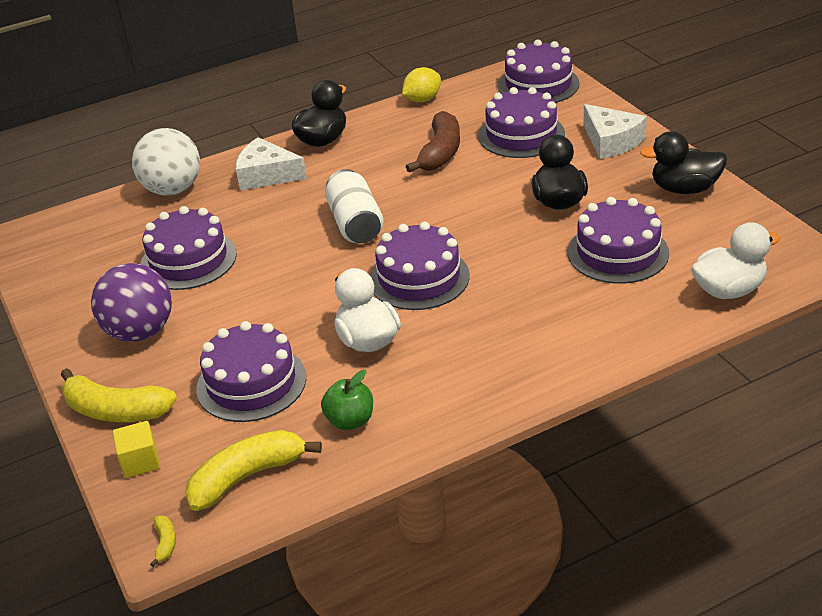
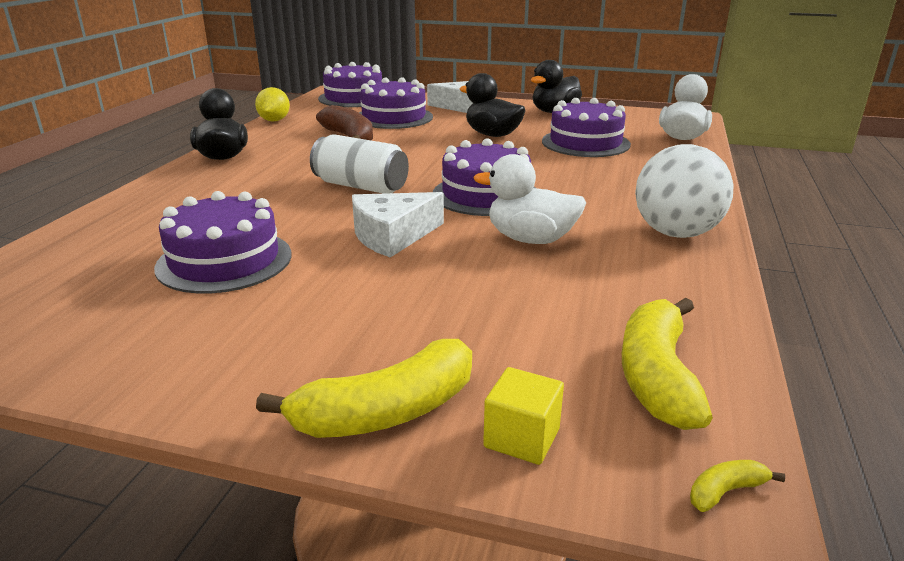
camera: 50 degrees left, 10 degrees down
(140, 332) = (275, 333): purple ball -> none
(165, 543) = (725, 491): yellow banana -> yellow banana turned 60 degrees counterclockwise
(172, 189) = (100, 225): white ball -> white ball (676, 233)
(251, 383) = (494, 310): purple cake -> none
(266, 175) = (203, 187): white cheese -> white cheese (392, 235)
(350, 421) = (639, 289): green apple -> none

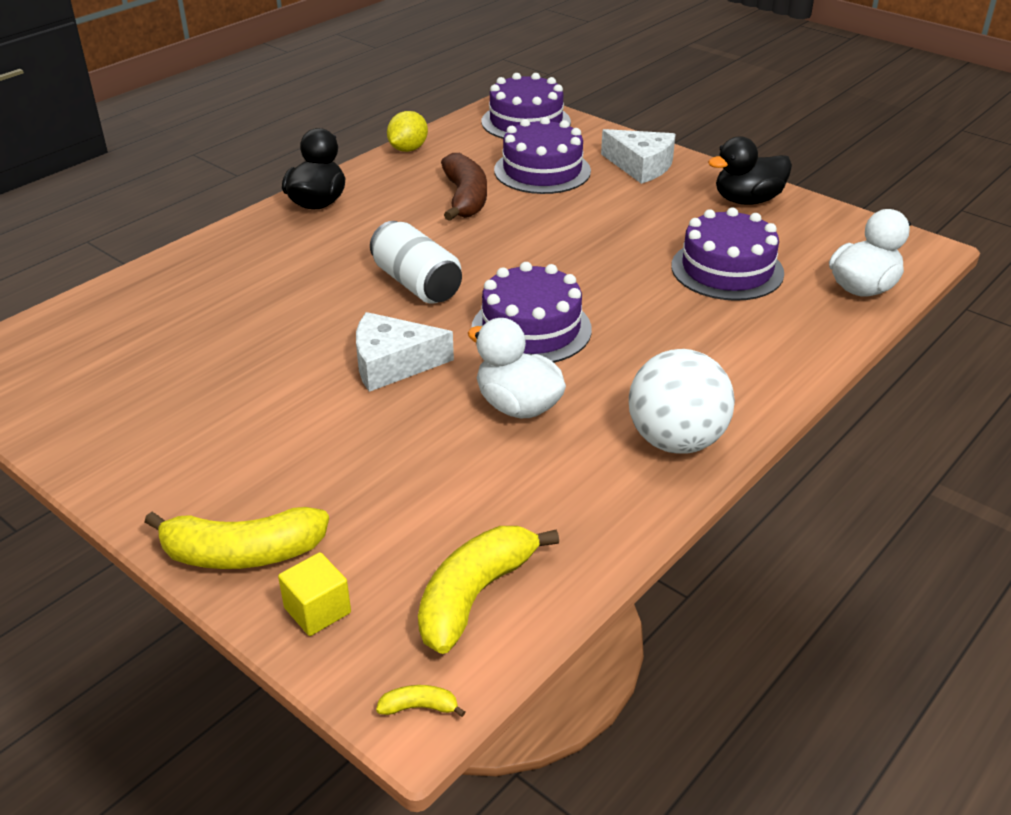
camera: 25 degrees right, 10 degrees up
(224, 260) = (230, 355): purple cake -> none
(492, 135) = (628, 229): black duck -> none

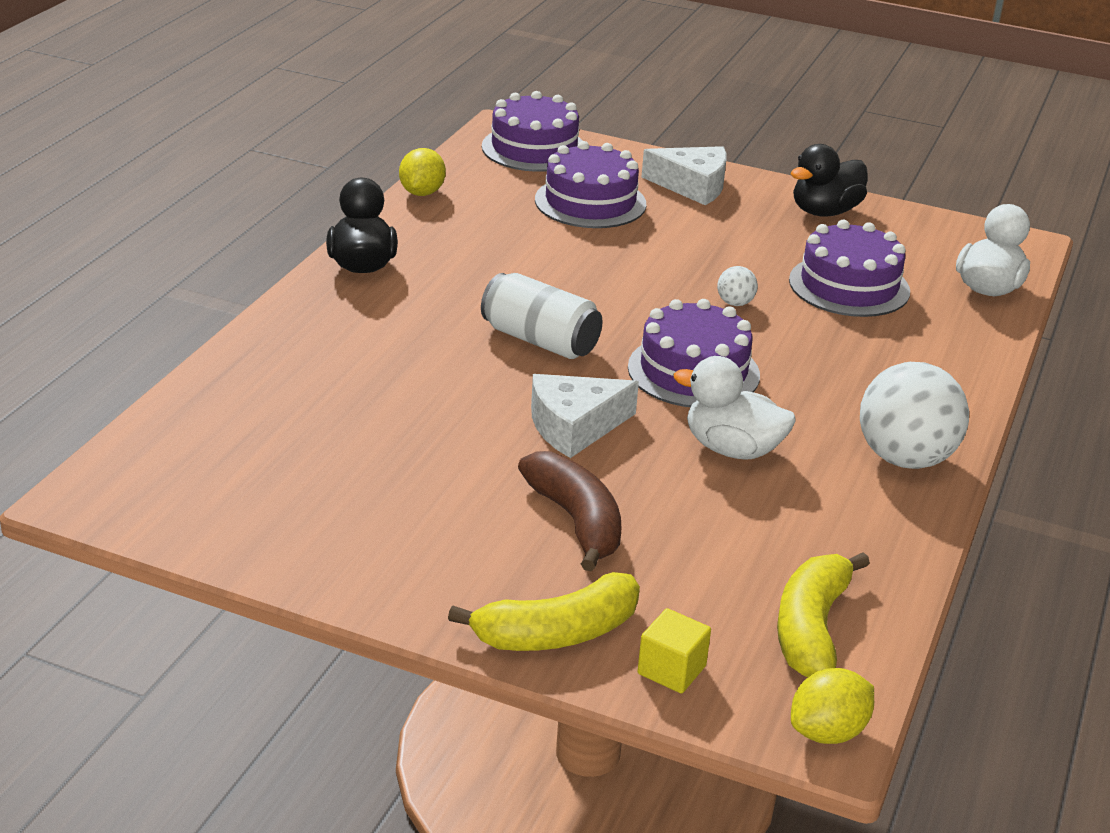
camera: 20 degrees left, 5 degrees down
(419, 707) = (827, 732): yellow banana -> yellow lemon
(465, 198) = (527, 242): brown banana -> brown banana (576, 521)
(610, 272) = (735, 303): none -> white ball

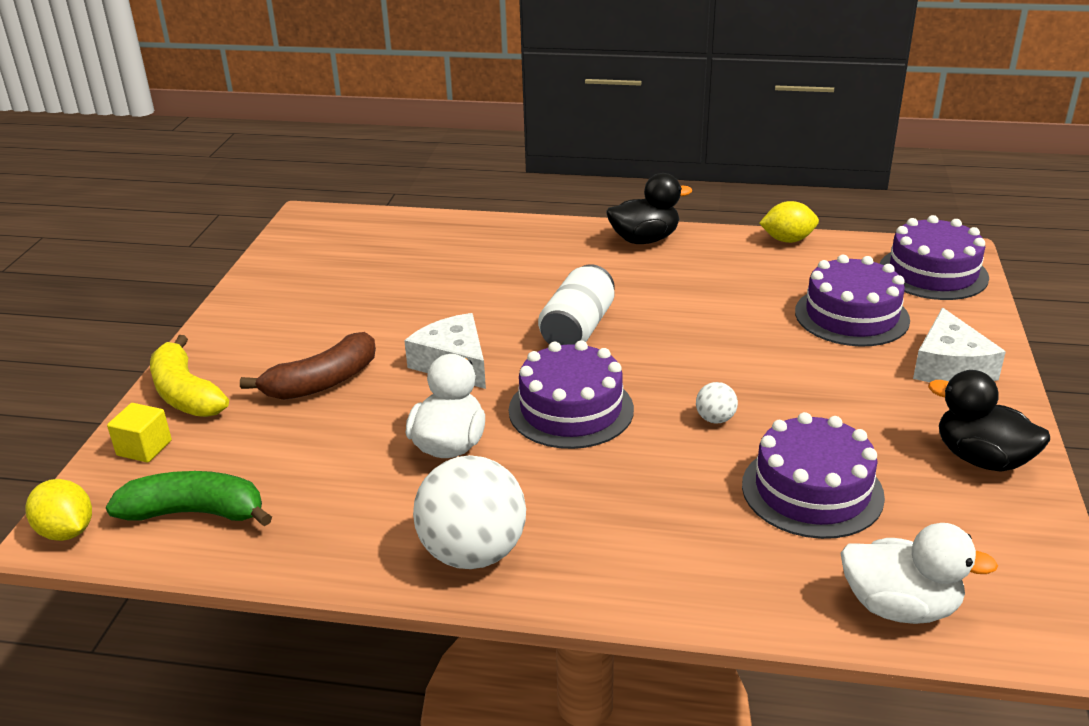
camera: 80 degrees right, 0 degrees up
(811, 629) = (195, 513): yellow banana -> green banana

